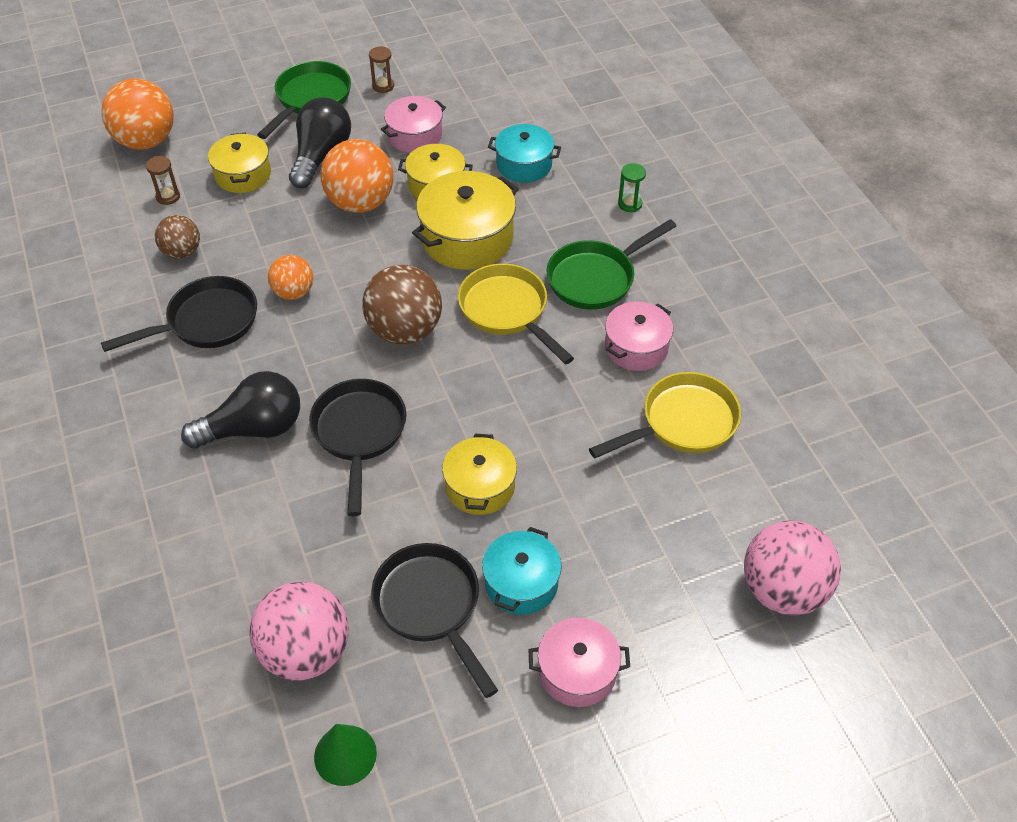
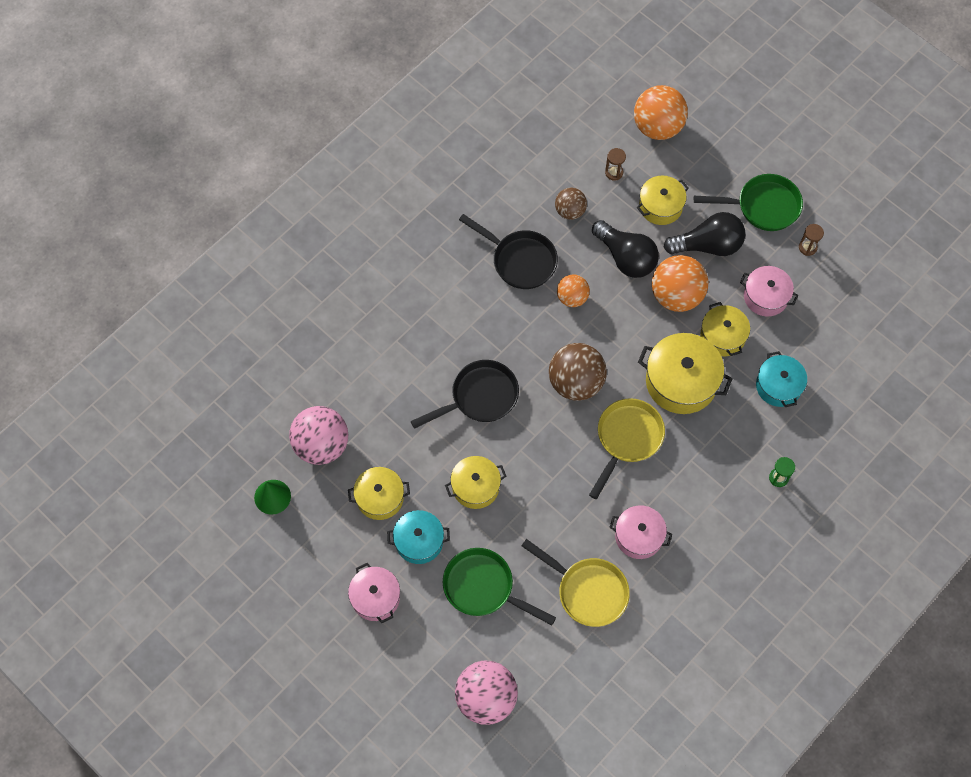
camera: 65 degrees right, 15 degrees up
(254, 428) = (453, 335): black light bulb -> black light bulb (626, 257)
(431, 606) = (380, 498): black pan -> yellow pot
(596, 278) = (689, 484): green pan -> green pan (483, 588)

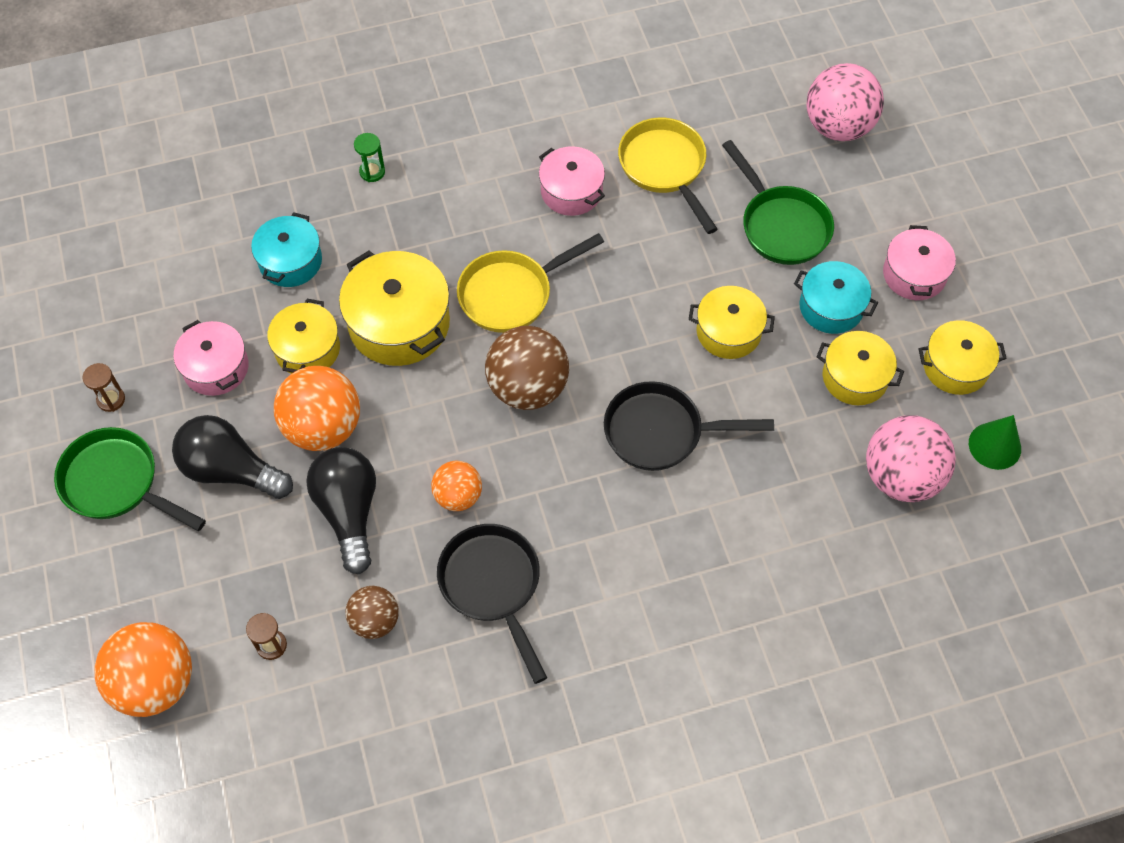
camera: 150 degrees left, 5 degrees down
(660, 206) = (247, 558): yellow pot -> yellow pot (955, 367)

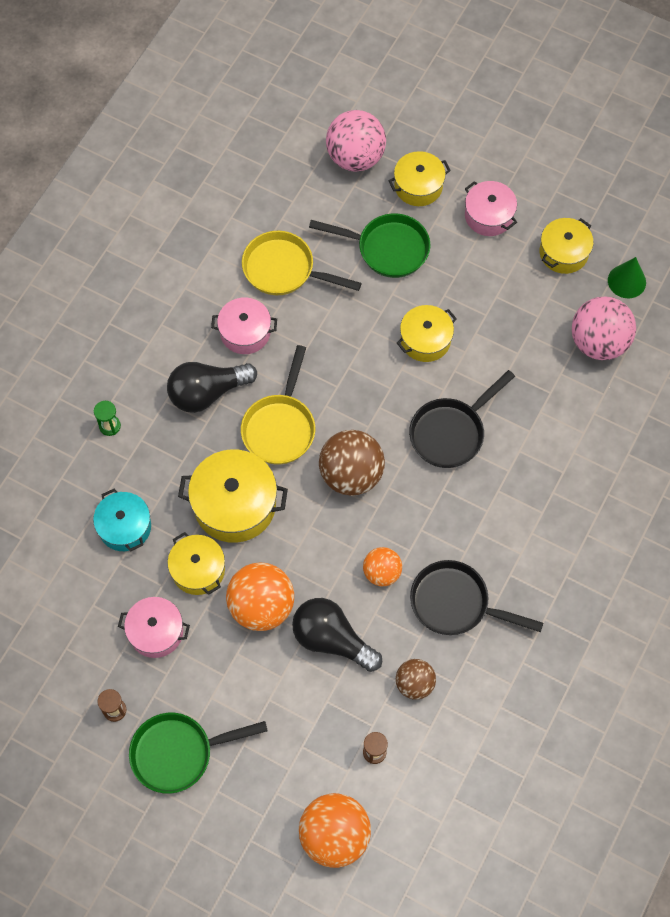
camera: 45 degrees left, 5 degrees up
(230, 470) = (236, 681): black light bulb -> black light bulb (207, 393)
(831, 307) = (465, 275): turquoise pot -> none
(855, 377) = (519, 306): yellow pot -> yellow pot (418, 186)

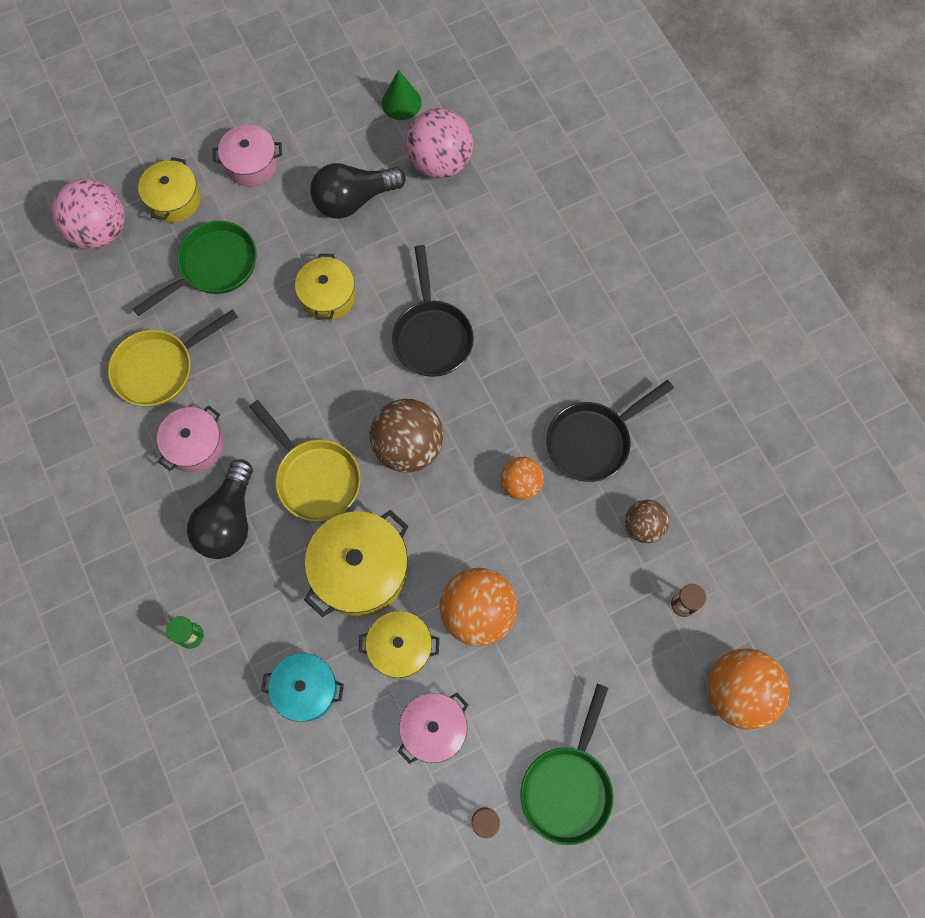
camera: 55 degrees left, 5 degrees up
(332, 639) = (553, 570): black light bulb -> black light bulb (353, 200)
(563, 253) = (335, 131): yellow pot -> none

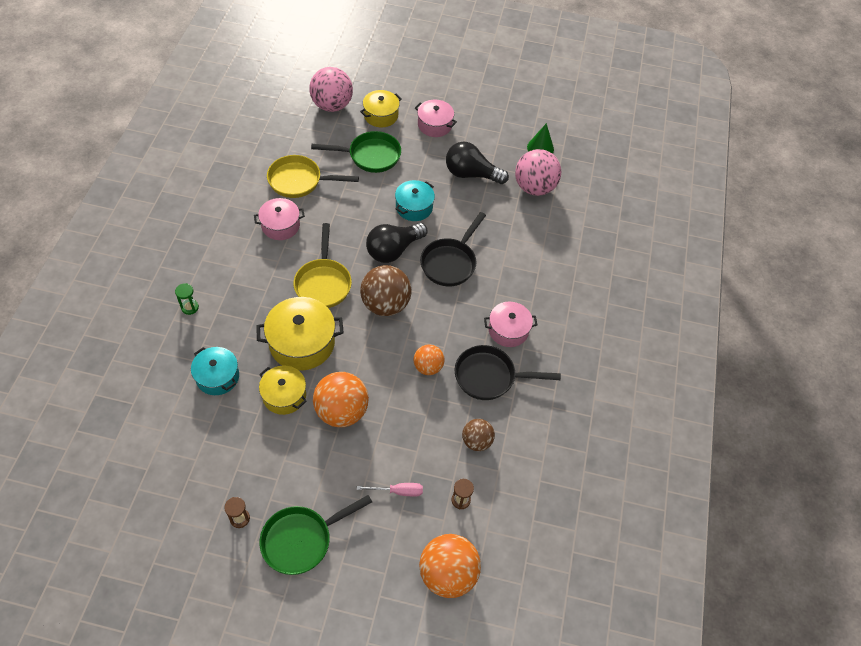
camera: 35 degrees right, 15 degrees down
(228, 520) = (261, 270): black light bulb -> black light bulb (393, 250)
(328, 296) = (414, 207): yellow pot -> turquoise pot
(434, 729) = (261, 449): pink pot -> pink pot (508, 330)
(615, 649) = (398, 491): none -> pink screwdriver

